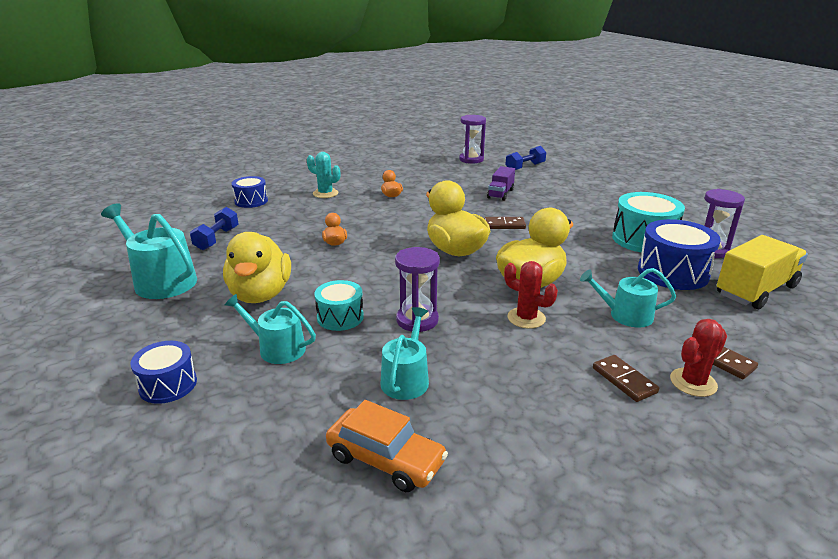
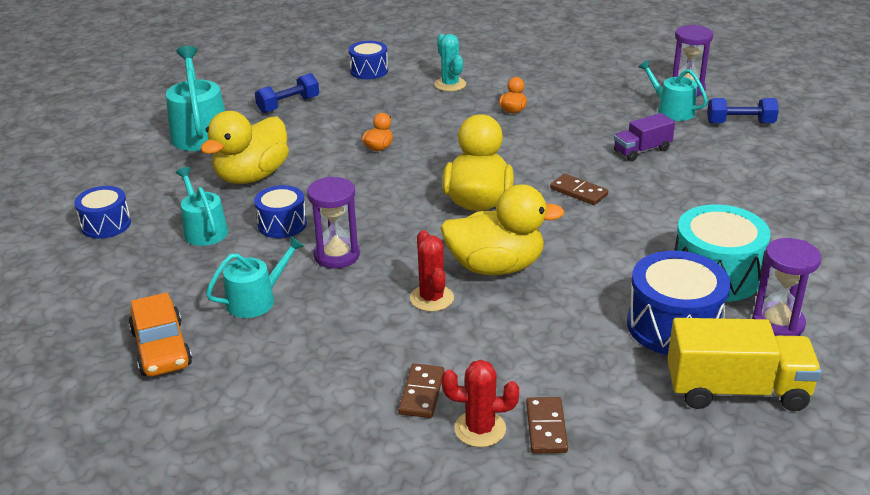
camera: 40 degrees right, 5 degrees up
(340, 317) = (282, 224): turquoise drum -> blue drum
(625, 315) = (532, 341): turquoise watering can -> turquoise watering can (672, 110)

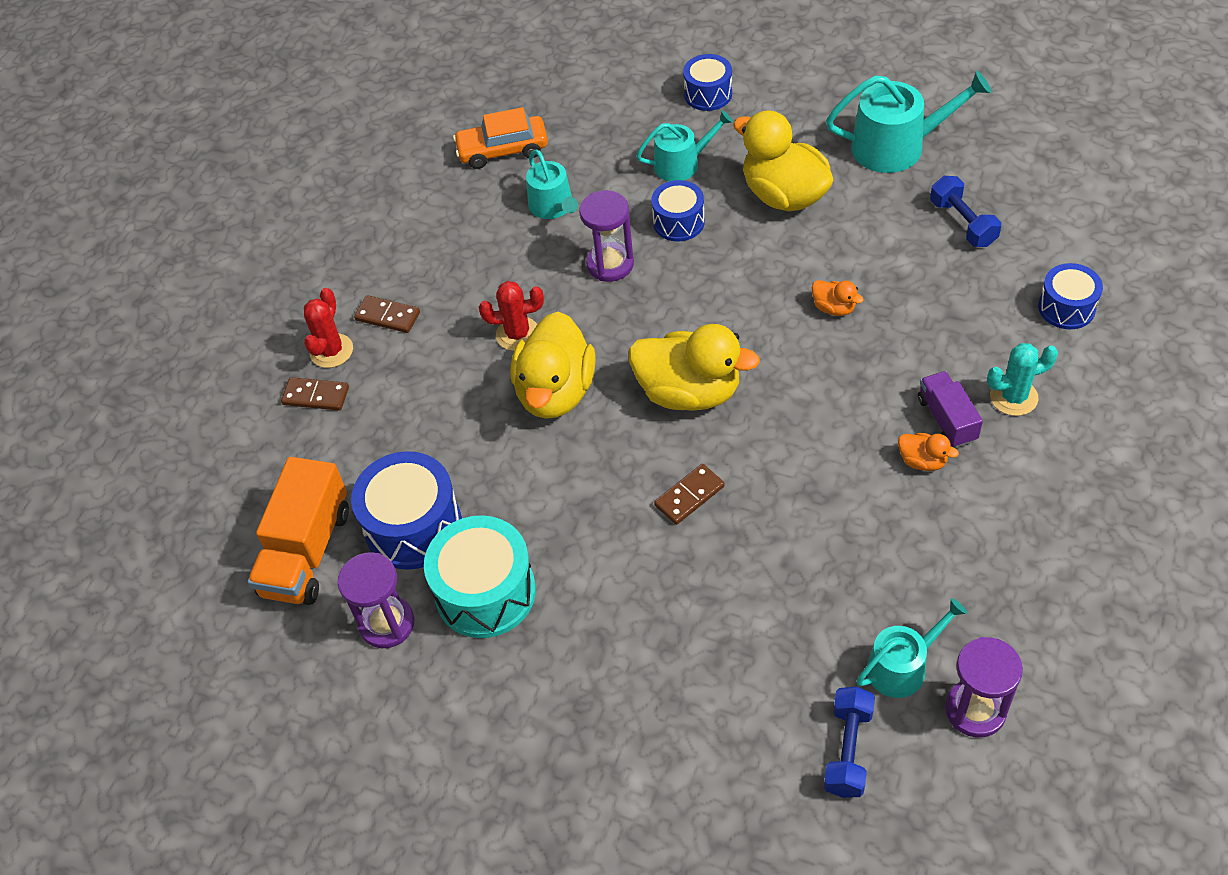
camera: 105 degrees right, 20 degrees up
(642, 150) = (782, 592): purple truck -> purple truck (947, 419)
(736, 390) = (307, 551): yellow truck -> orange truck

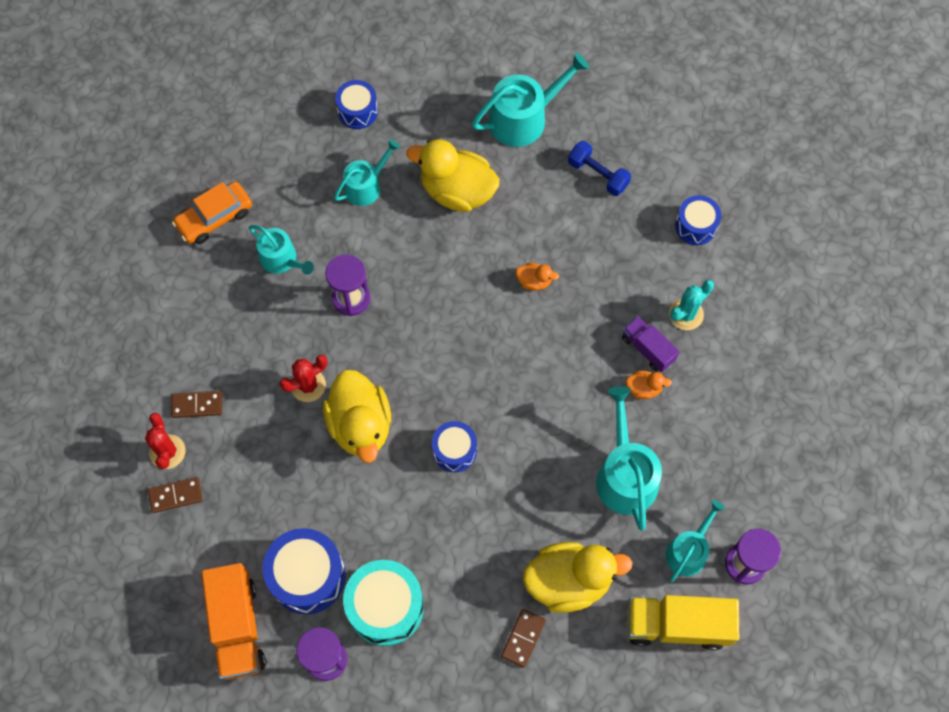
camera: 30 degrees left, 15 degrees up
(678, 222) = (387, 242): blue drum -> blue drum (454, 450)
(689, 392) = (459, 390): yellow duck -> yellow duck (569, 581)
(689, 496) = (496, 476): brown domino -> brown domino (523, 638)
(848, 750) = (677, 625): blue dumbbell -> yellow truck
(855, 549) = (625, 475): none -> turquoise watering can

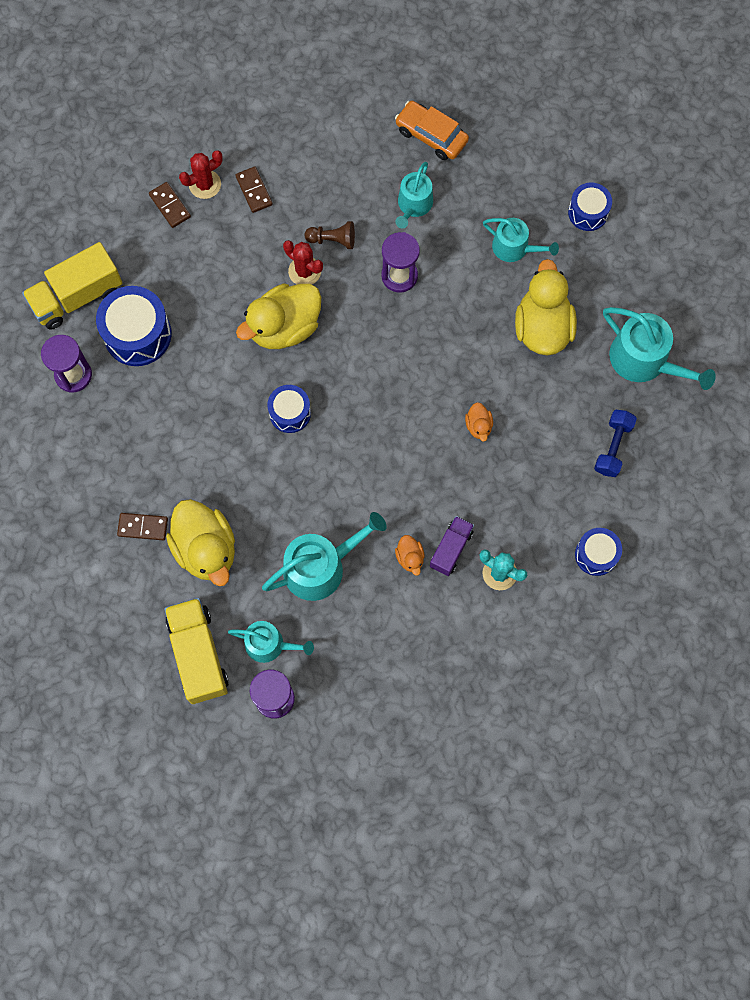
camera: 70 degrees right, 5 degrees up
(237, 627) = (77, 296): orange truck -> yellow truck
(285, 347) = (333, 240): none -> brown pawn
(385, 607) = (132, 406): turquoise drum -> none

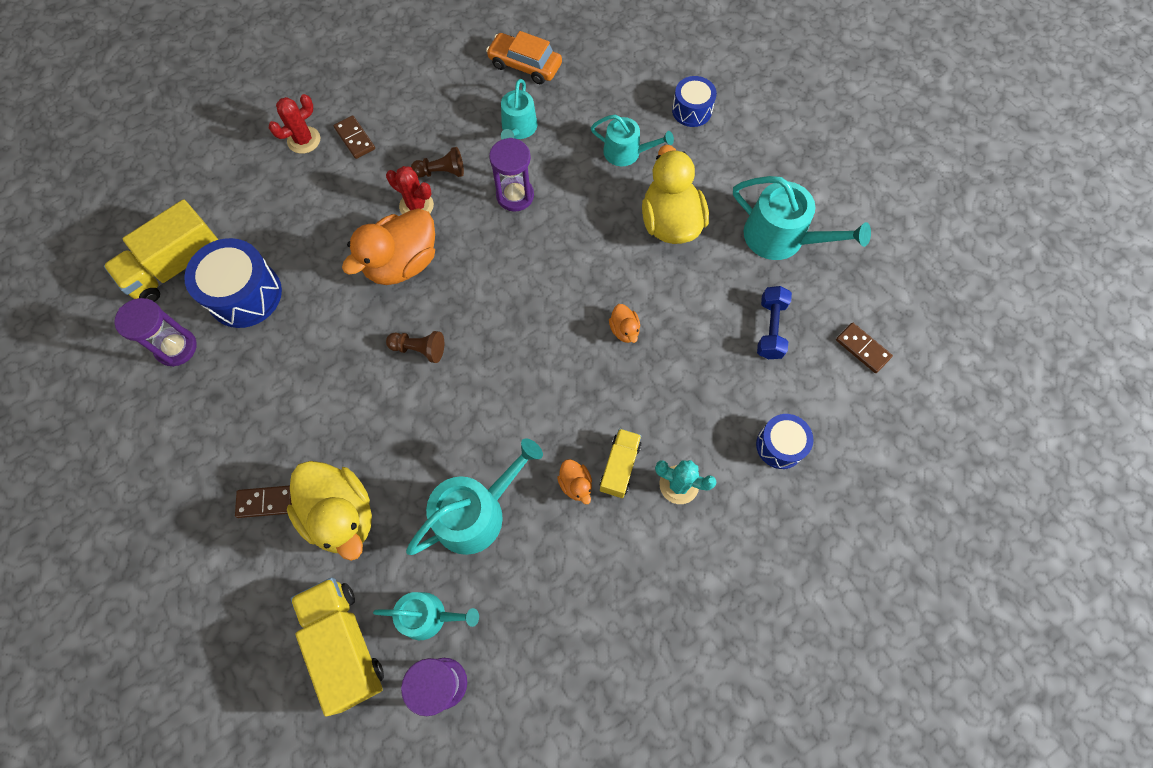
camera: 10 degrees left, 5 degrees down
(170, 206) = (269, 165): brown domino -> brown domino (862, 349)
(284, 327) = (402, 263): yellow duck -> orange duck
(290, 413) = (419, 349): blue drum -> brown pawn
(451, 549) = (619, 467): purple truck -> yellow truck

